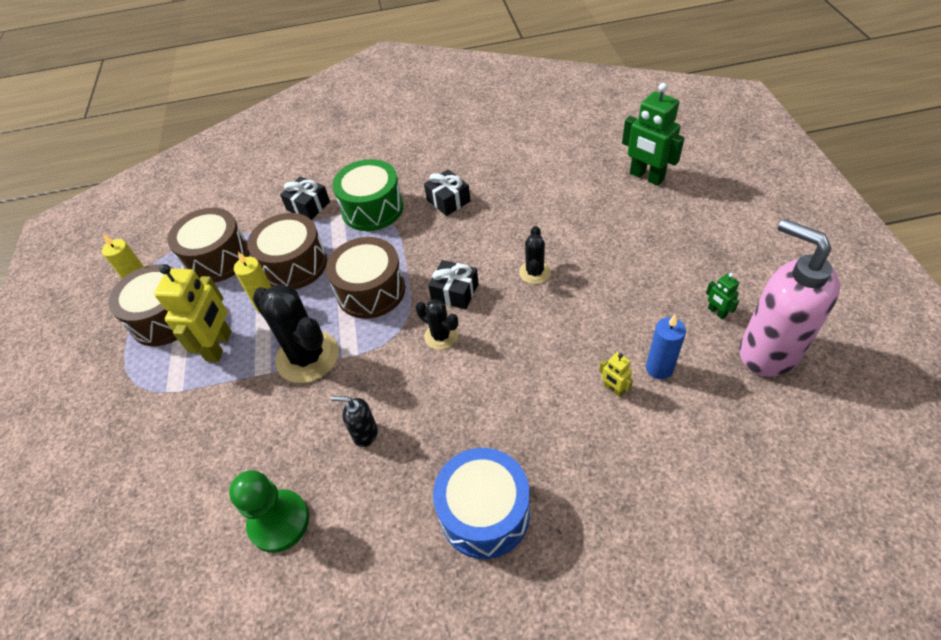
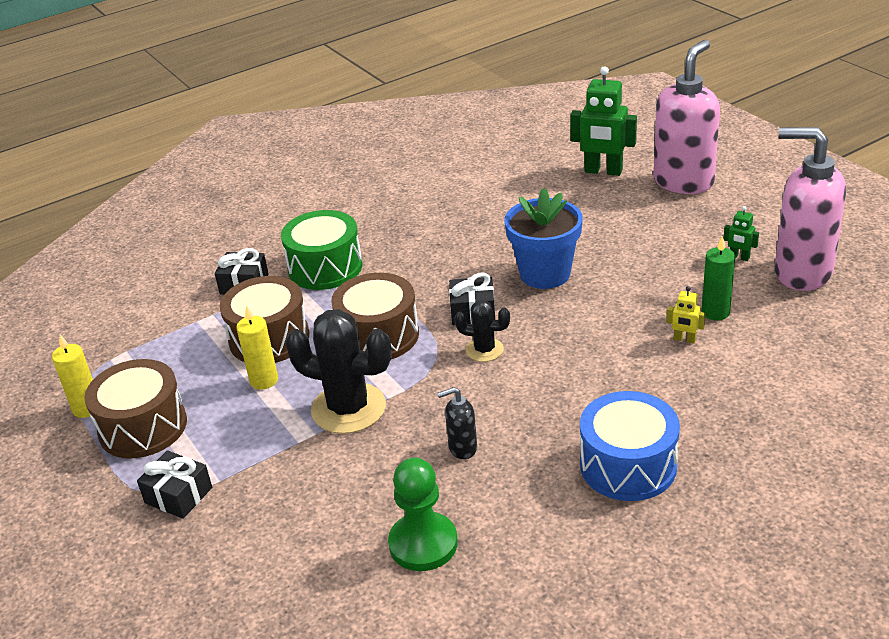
camera: 25 degrees left, 15 degrees down
(217, 258) = (166, 358): brown drum -> none
(219, 346) = (234, 431): yellow robot -> none
(448, 200) = (408, 239): black gift -> black gift (178, 495)
(534, 272) = (545, 274): black cactus -> blue flower pot
(659, 368) = (715, 312): blue candle -> green candle
(712, 209) = (683, 182): none -> pink soap dispenser

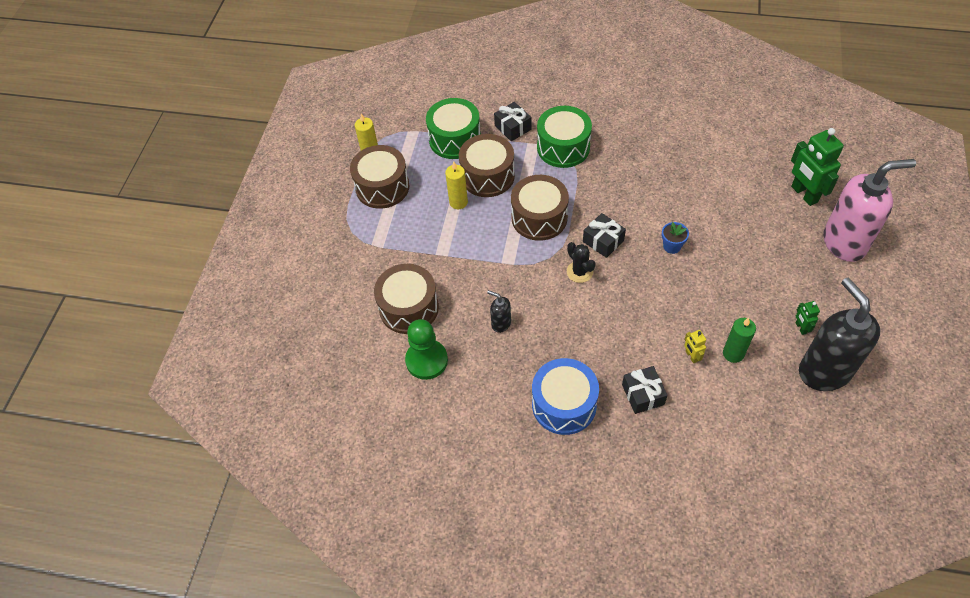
camera: 45 degrees right, 20 degrees up
(178, 495) = (360, 241): black gift -> black gift (643, 394)
(184, 332) = (455, 139): none -> green drum
(332, 512) = (409, 308): none -> brown drum
(348, 408) = (477, 253): black cactus -> none
(545, 274) = (672, 246): blue flower pot -> blue flower pot, size x0.47
(802, 273) = (824, 371): pink soap dispenser -> black soap dispenser

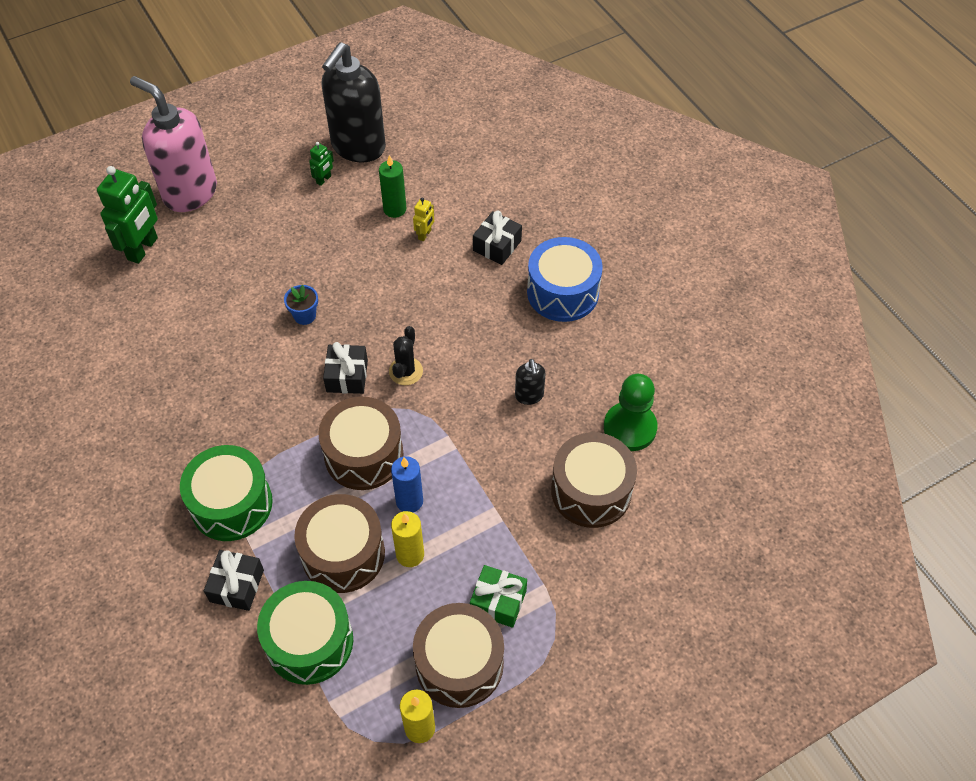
camera: 135 degrees left, 0 degrees up
(395, 222) = (498, 601): none -> green gift
(489, 220) = (409, 501): none -> blue candle

